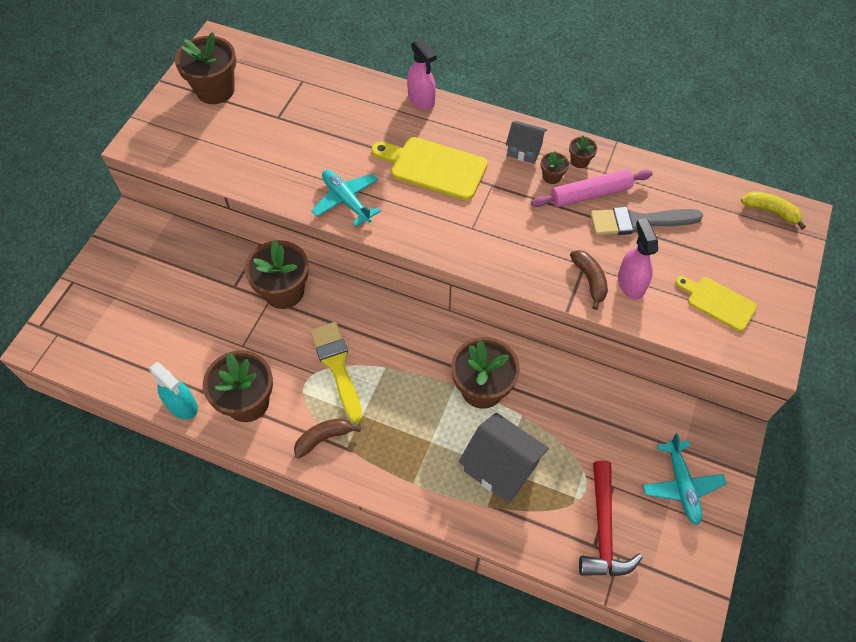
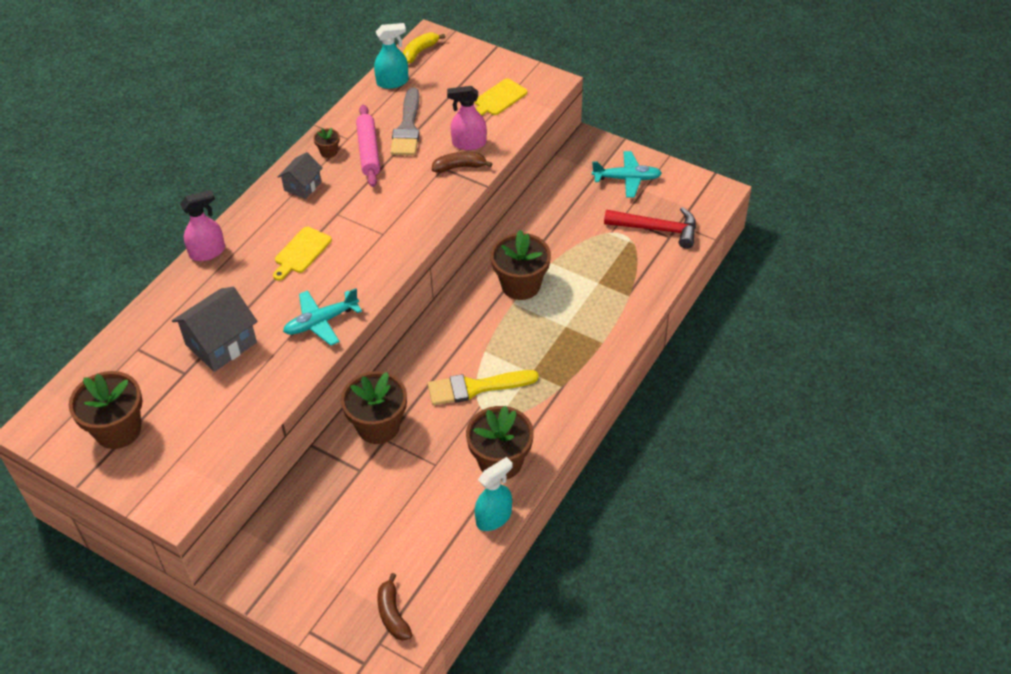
camera: 80 degrees left, 10 degrees down
(324, 438) = (549, 403): brown banana -> brown banana (392, 614)
(434, 167) = (301, 252): yellow cutting board -> yellow cutting board, size x0.63
(500, 467) = (596, 283): grey house -> grey house (221, 343)
(551, 176) = (340, 172): brown flower pot -> none
(708, 195) = (393, 82): none -> turquoise spray bottle

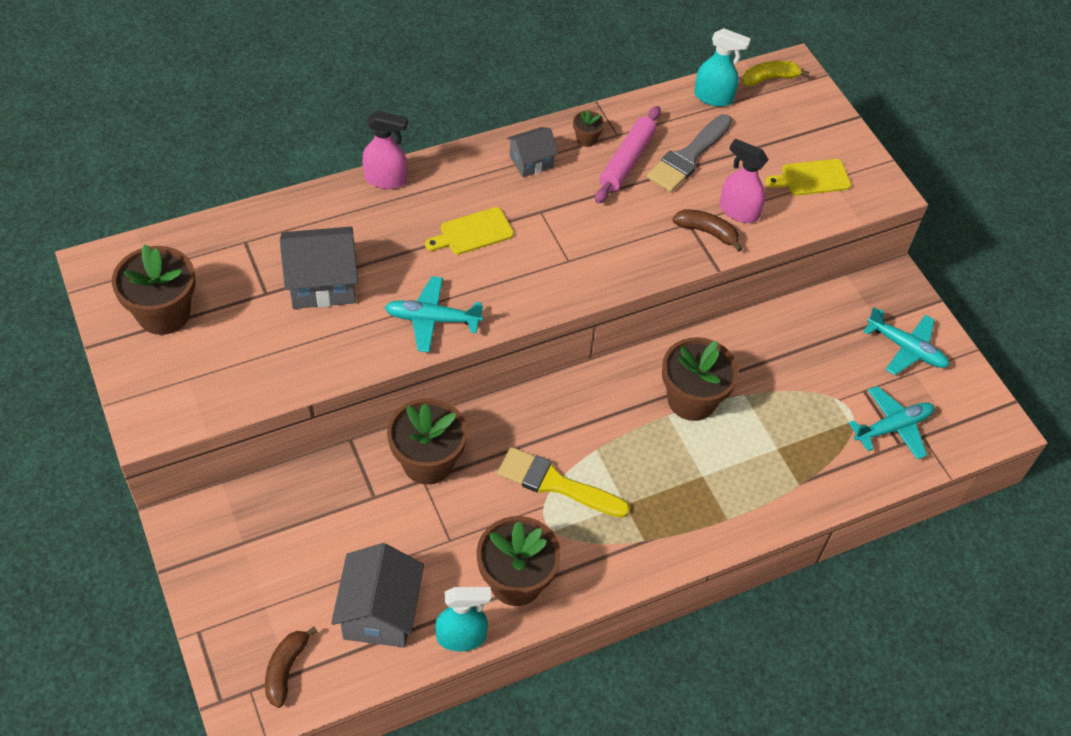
camera: 30 degrees right, 5 degrees up
(426, 538) = (380, 612): none -> grey house
(657, 229) = (893, 427): red hammer -> turquoise plane

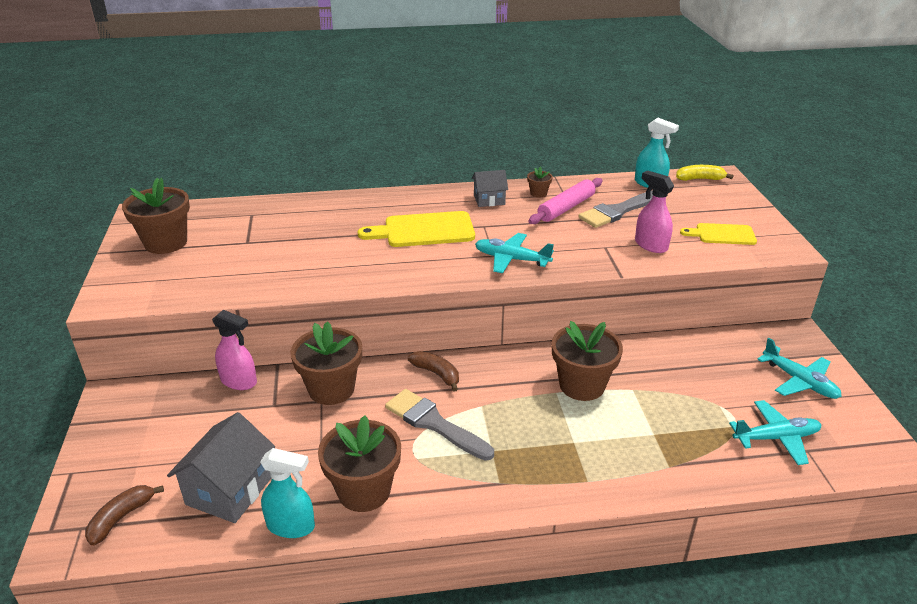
camera: 20 degrees right, 20 degrees down
(322, 283) = (292, 242): grey house -> none
(386, 179) = (374, 196): pink spray bottle -> pink spray bottle (239, 381)
(432, 319) = (364, 273): turquoise plane -> turquoise plane (511, 259)
(473, 232) = (424, 230): yellow cutting board -> yellow cutting board, size x1.60
(555, 484) = (434, 424): yellow brush -> grey brush
(707, 232) = (619, 254): brown banana -> brown banana (437, 374)

